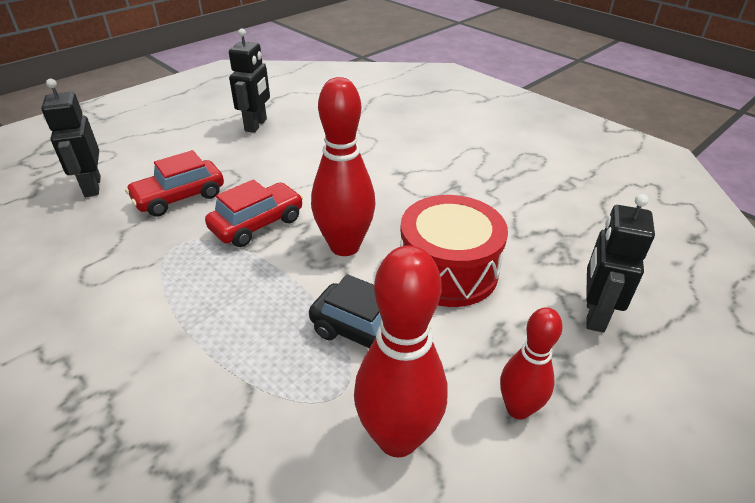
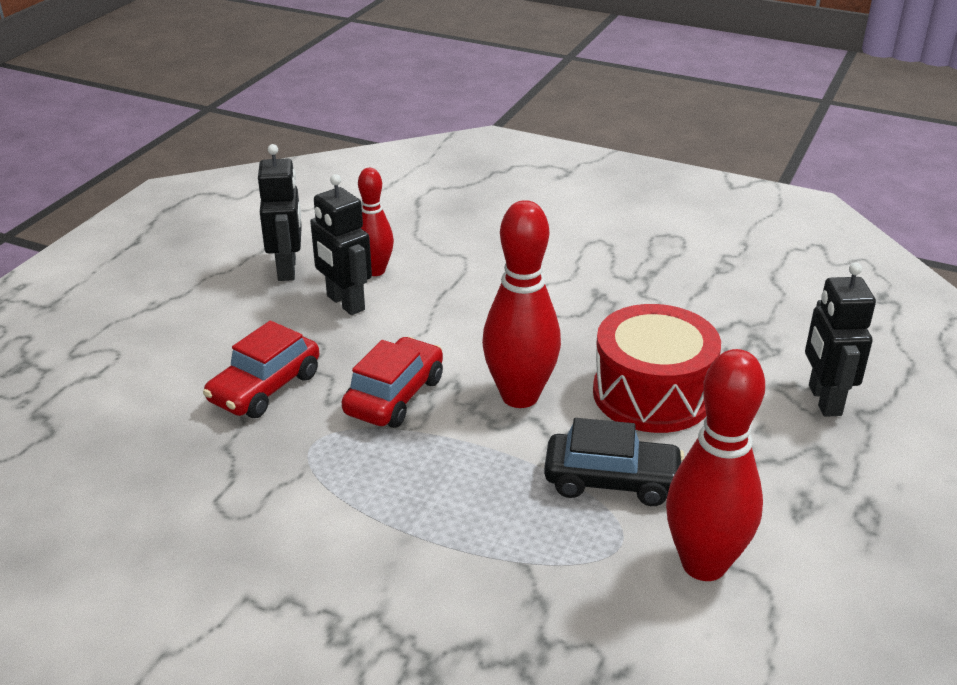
camera: 20 degrees left, 5 degrees down
(92, 187) = (128, 402): black robot -> black robot (345, 303)
(518, 409) = (799, 507): red bowling pin -> red bowling pin (375, 271)

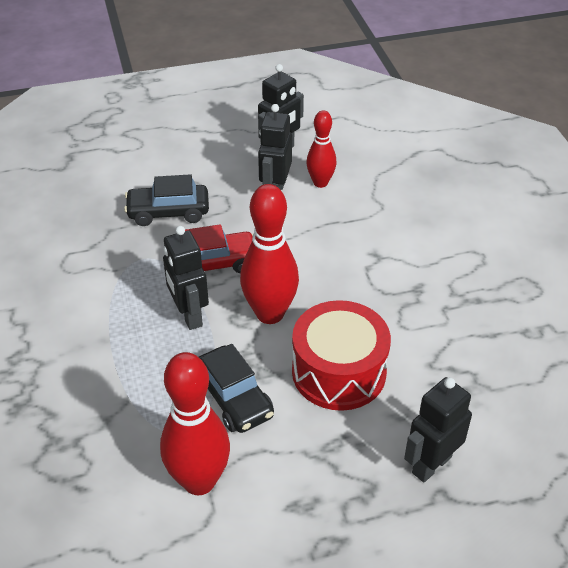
camera: 50 degrees right, 10 degrees up
(265, 388) = (168, 212): red car -> black car
(451, 453) = (189, 315): none -> black robot

